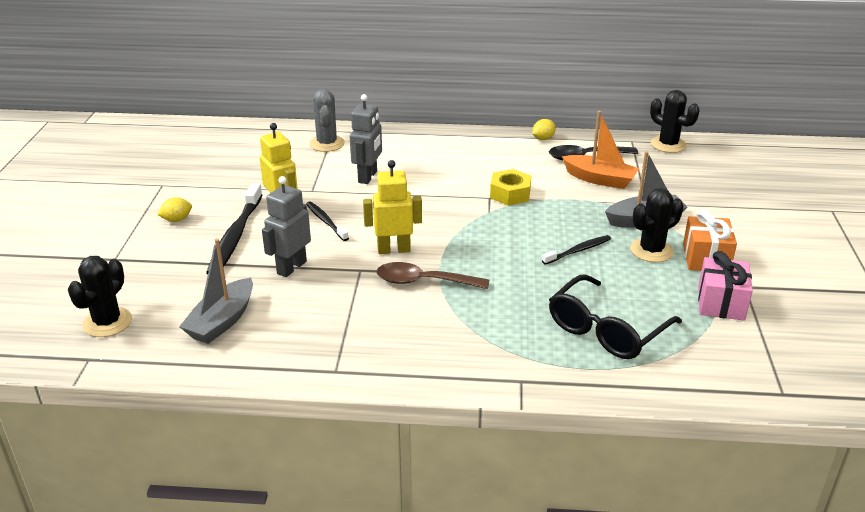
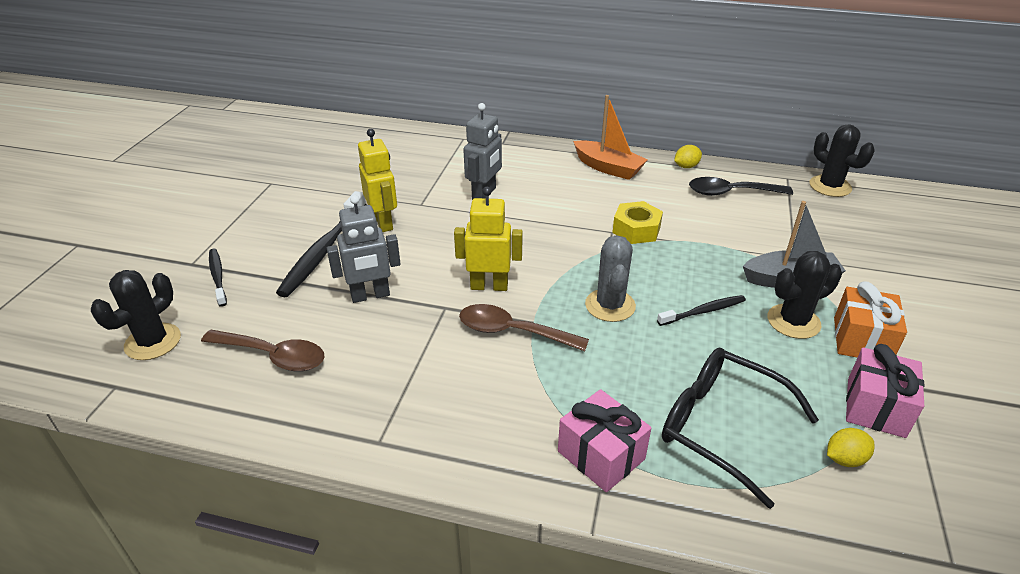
camera: 10 degrees right, 5 degrees up
(177, 220) = (270, 224): yellow lemon -> yellow lemon (844, 459)
(222, 321) = (273, 356): grey boat -> brown spoon
(291, 267) = (370, 295): grey robot -> grey robot turned 150 degrees counterclockwise
(326, 221) = (424, 243): black toothbrush -> black toothbrush (218, 277)
(327, 144) = (452, 152): grey cactus -> grey cactus (610, 305)
(517, 358) = (601, 455): none -> pink gift
(600, 179) = (743, 222): orange boat -> orange boat (608, 168)
(607, 329) = (722, 427): black glasses -> black glasses turned 75 degrees clockwise

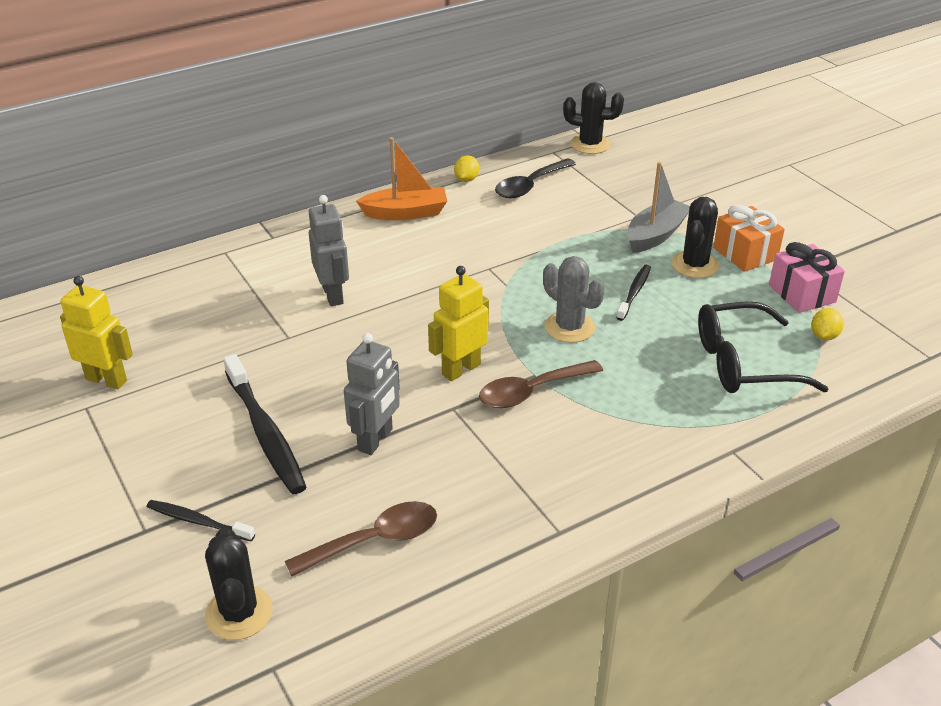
camera: 45 degrees left, 0 degrees up
(383, 222) = (280, 374): yellow robot -> yellow robot (107, 380)
(601, 455) = (704, 430): pink gift -> none
(636, 230) = (504, 256): yellow nut -> none

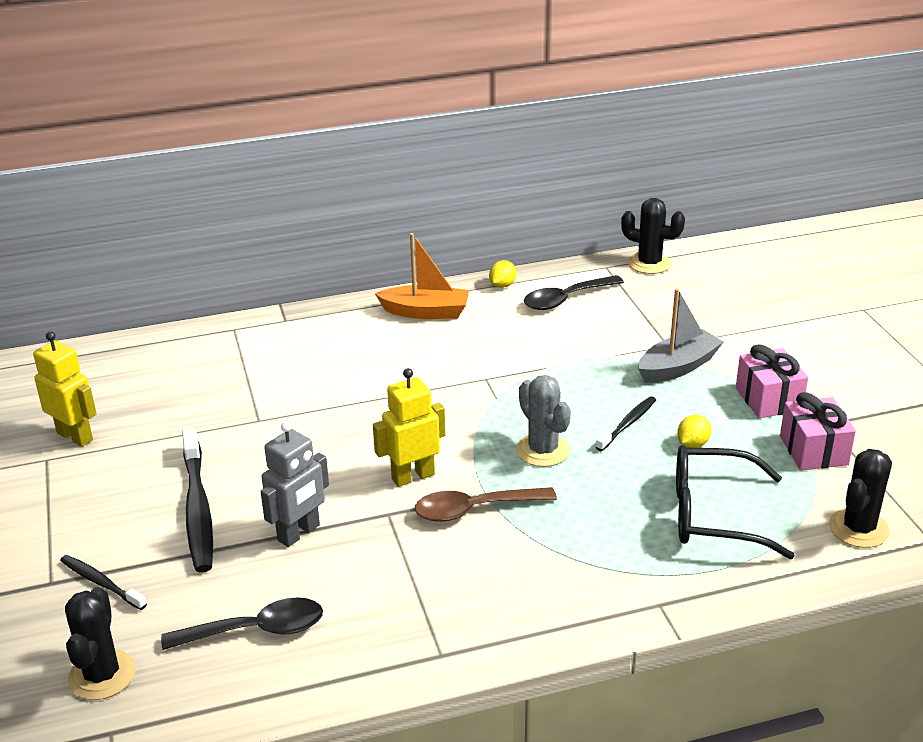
camera: 15 degrees right, 5 degrees down
(333, 295) = (319, 385): grey robot -> none
(375, 540) = (256, 630): brown spoon -> black spoon
(694, 265) = (706, 404): black cactus -> black cactus (858, 528)
(745, 253) = (768, 399): orange gift -> pink gift
(824, 336) = (817, 499): yellow lemon -> yellow lemon (692, 444)

